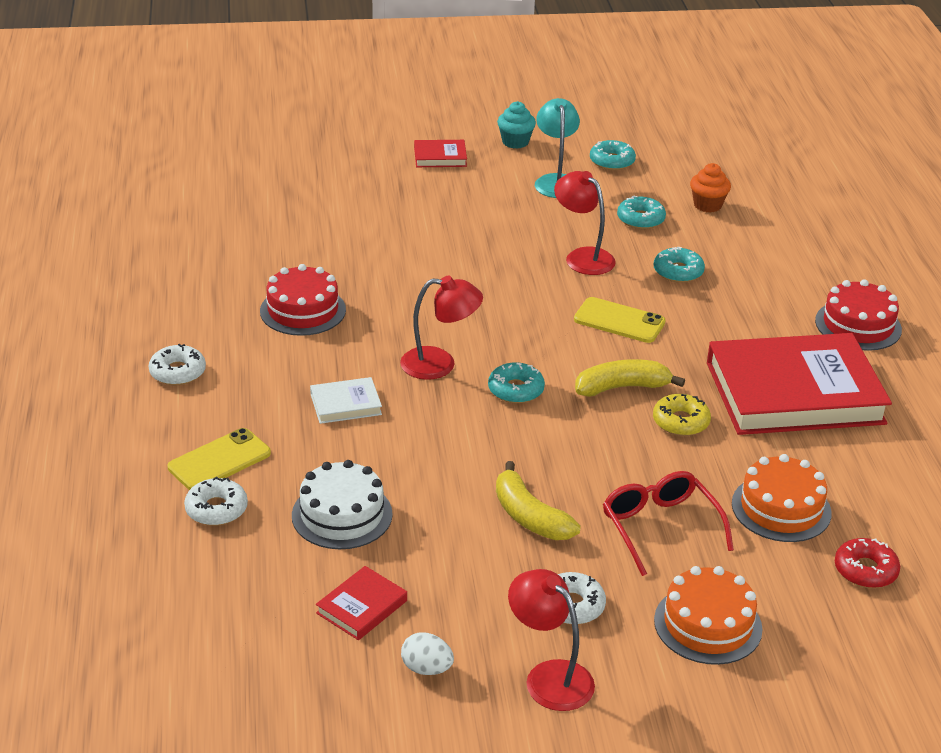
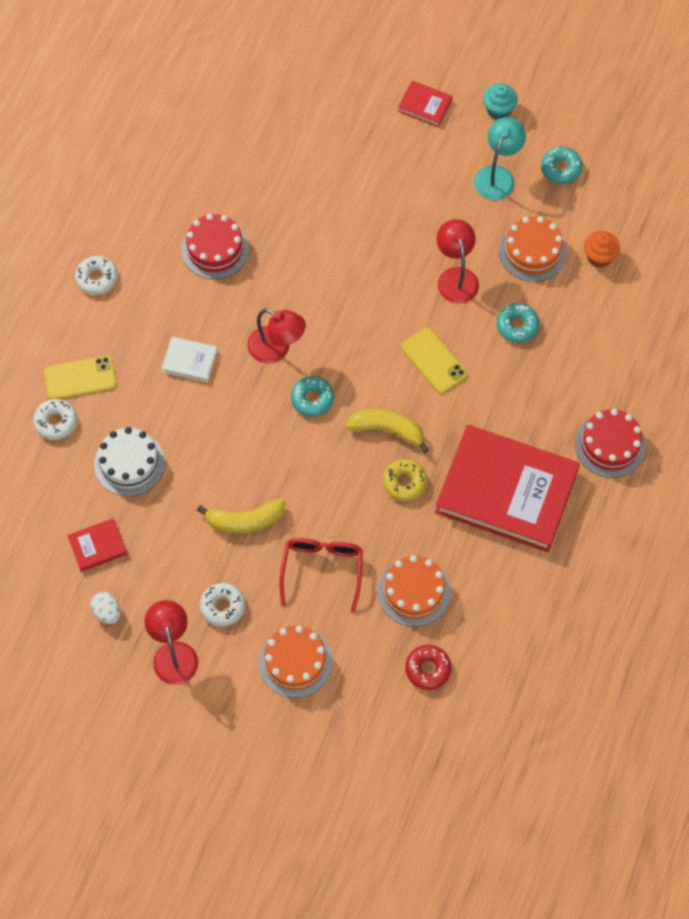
camera: 30 degrees right, 30 degrees up
(529, 516) = (245, 521): yellow banana -> yellow banana turned 90 degrees counterclockwise
(640, 219) = (532, 251): turquoise donut -> orange cake

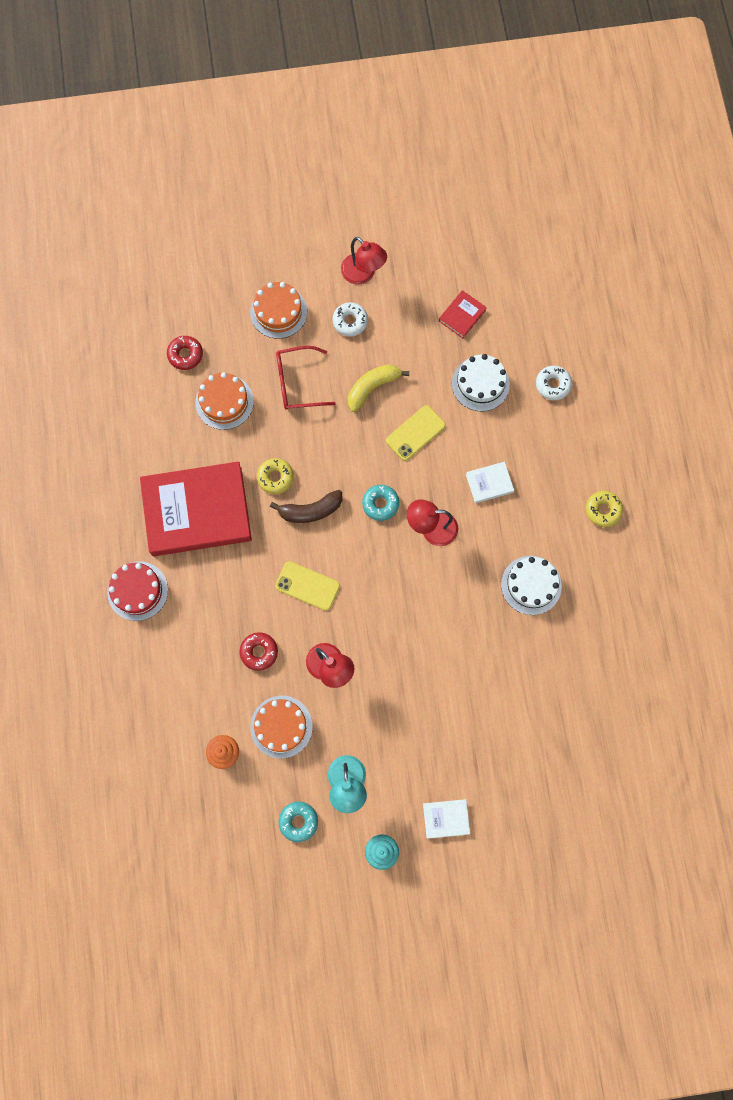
camera: 150 degrees right, 10 degrees up
(80, 378) = (559, 426): yellow phone -> yellow phone (415, 433)
(97, 278) = (603, 510): white donut -> yellow donut
(107, 612) = (425, 276): white egg -> none
(215, 249) = (531, 585): red cake -> white cake
(322, 569) = (297, 383): red glasses -> red glasses turned 105 degrees clockwise
(387, 430) = (310, 510): yellow banana -> brown banana
(425, 105) = (446, 818): red book -> white book
(517, 326) = (259, 652): turquoise donut -> red donut

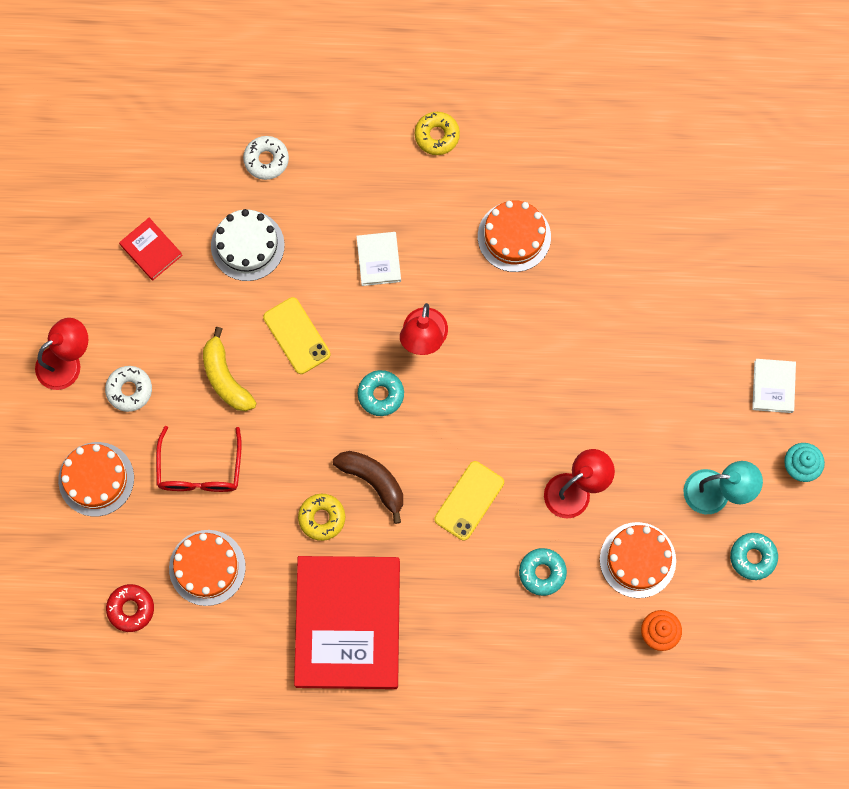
camera: 80 degrees left, 0 degrees up
(137, 591) = (439, 713): red cake -> none
(259, 652) = (542, 572): red donut -> turquoise donut
(310, 510) = (373, 481): brown banana -> brown banana turned 45 degrees counterclockwise
(531, 585) = (514, 236): white cake -> orange cake

